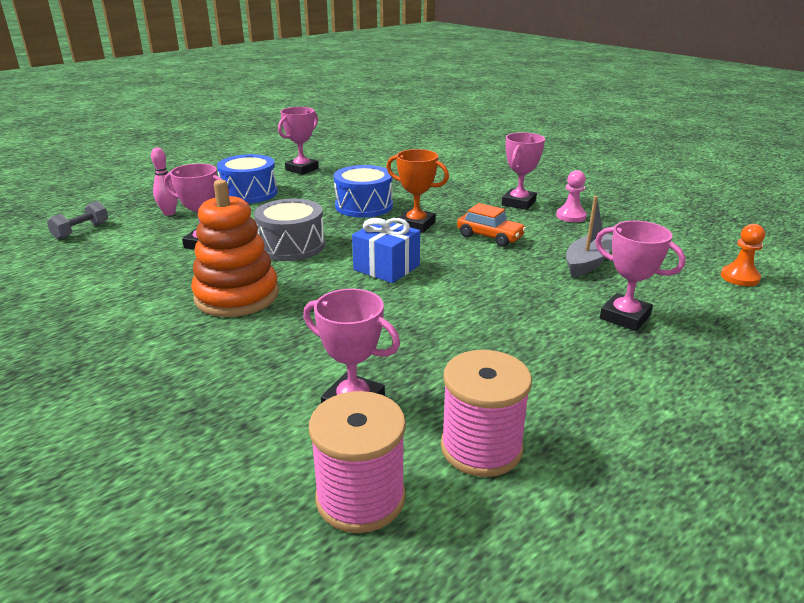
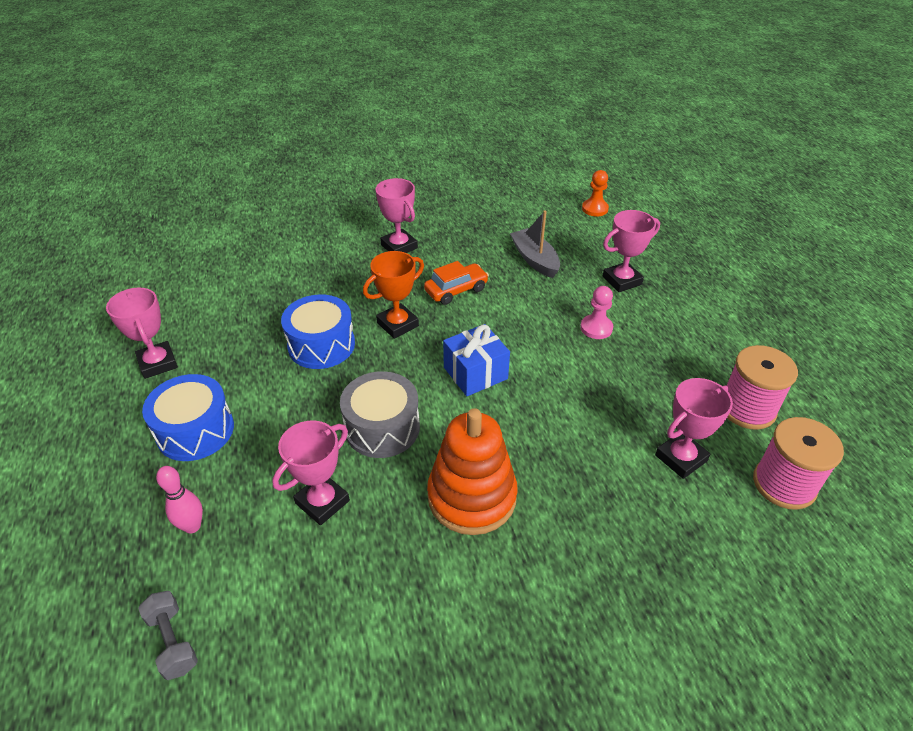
camera: 65 degrees left, 15 degrees up
(571, 216) = (448, 232): pink pawn -> pink pawn (596, 328)

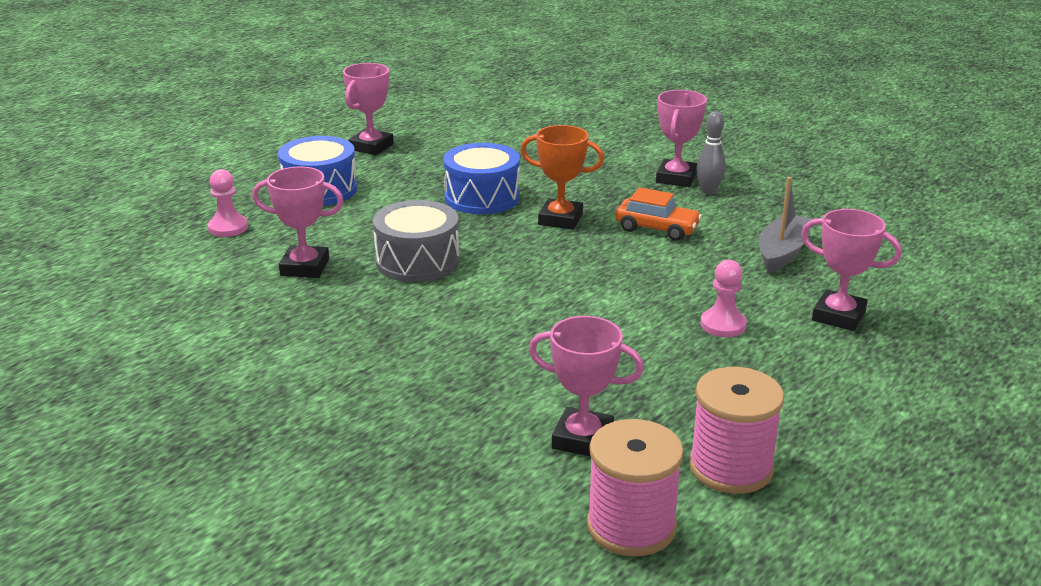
camera: 55 degrees right, 15 degrees down
(173, 641) = (125, 263): grey dumbbell -> none
(192, 526) = (228, 228): pink bowling pin -> pink pawn
(431, 244) = (709, 191): none -> grey bowling pin
(472, 497) = (386, 332): orange stacking toy -> none
(475, 373) = (549, 280): blue gift -> none
(594, 209) = (952, 257): orange pawn -> none

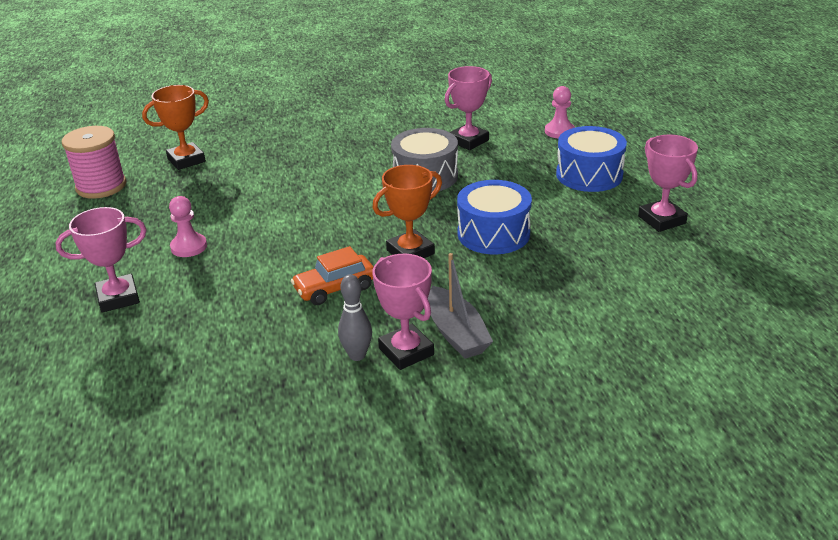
camera: 130 degrees right, 5 degrees up
(582, 439) = (186, 160): pink trophy -> orange trophy
(631, 526) = (122, 148): pink spool -> none
(782, 252) = (215, 328): grey boat -> grey boat (456, 333)

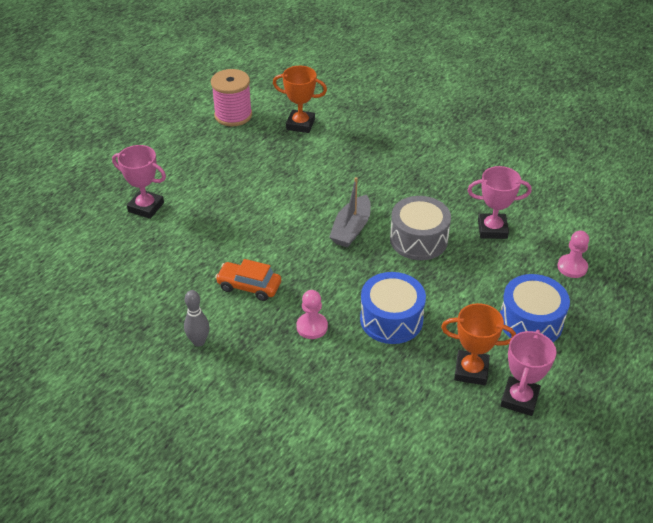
camera: 45 degrees right, 10 degrees up
(189, 247) = (219, 196): pink pawn -> pink pawn (312, 327)
(406, 351) = (224, 361): pink trophy -> none
(410, 252) = (323, 293): orange trophy -> orange trophy (471, 371)
(456, 333) = (265, 372): grey boat -> grey boat (351, 229)

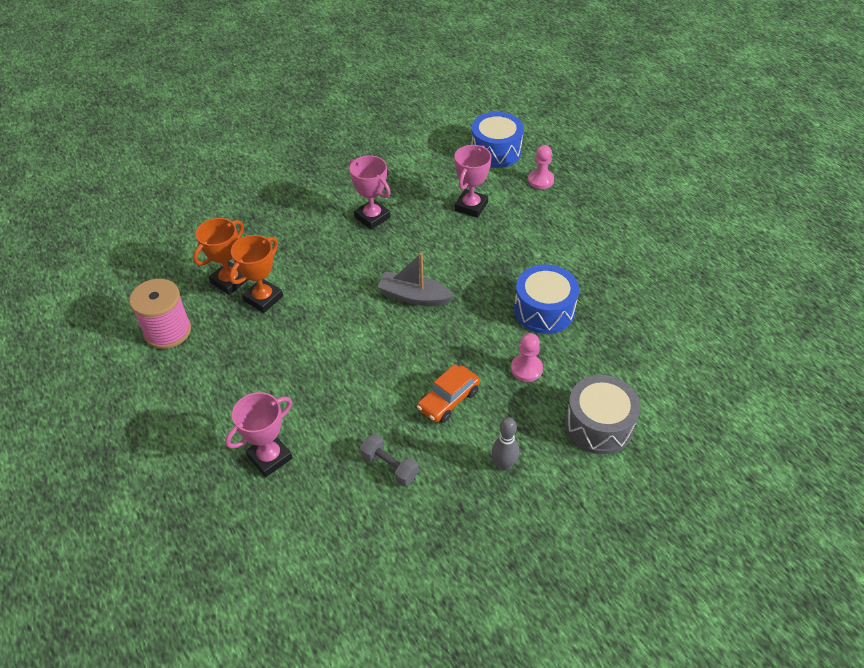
camera: 65 degrees left, 5 degrees up
(166, 273) = (389, 466): none -> grey dumbbell
(351, 229) = (414, 296): grey boat -> grey boat turned 150 degrees clockwise
(418, 239) = (456, 256): grey drum -> grey drum (599, 425)
(471, 371) = (624, 282): orange trophy -> orange trophy (263, 298)
(519, 399) = (664, 266): pink trophy -> pink trophy (372, 217)
(530, 321) = (587, 227): blue drum -> blue drum (496, 151)

